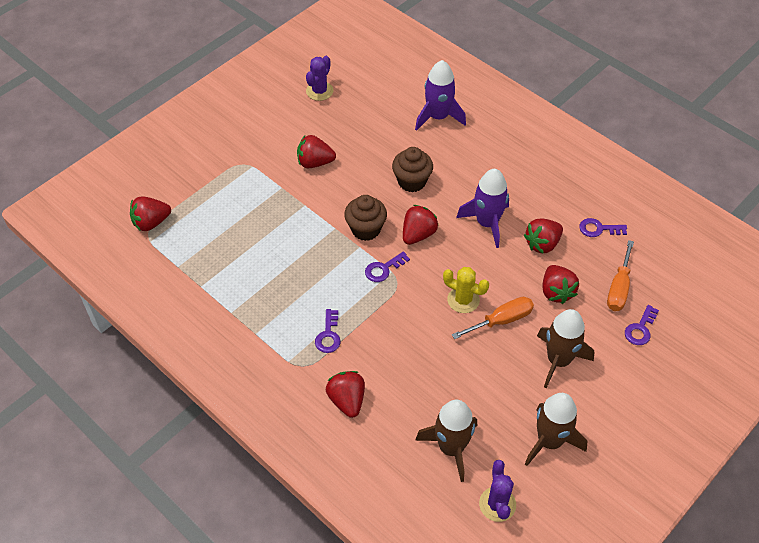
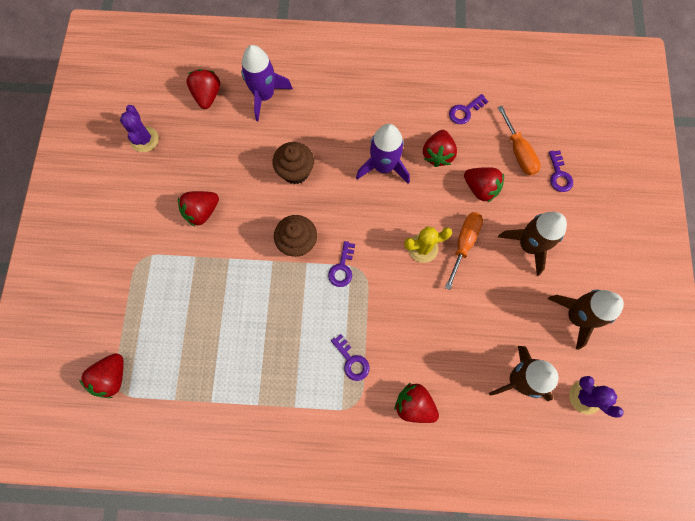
camera: 40 degrees left, 20 degrees up
(418, 234) = (341, 216): red strawberry -> red strawberry (207, 95)

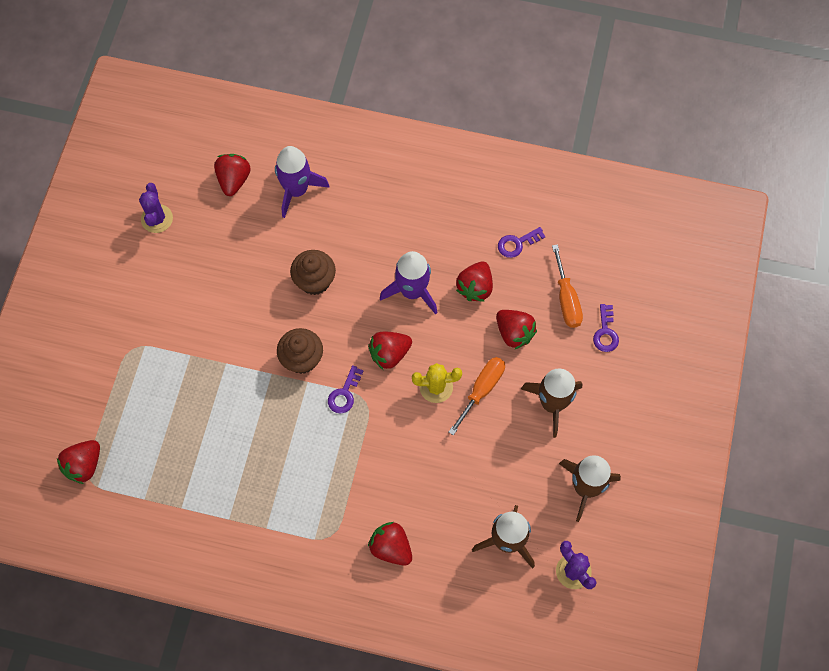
camera: 10 degrees right, 5 degrees down
(202, 212) = (205, 308): red strawberry -> red strawberry (389, 354)
(352, 361) = (335, 492): purple key -> none

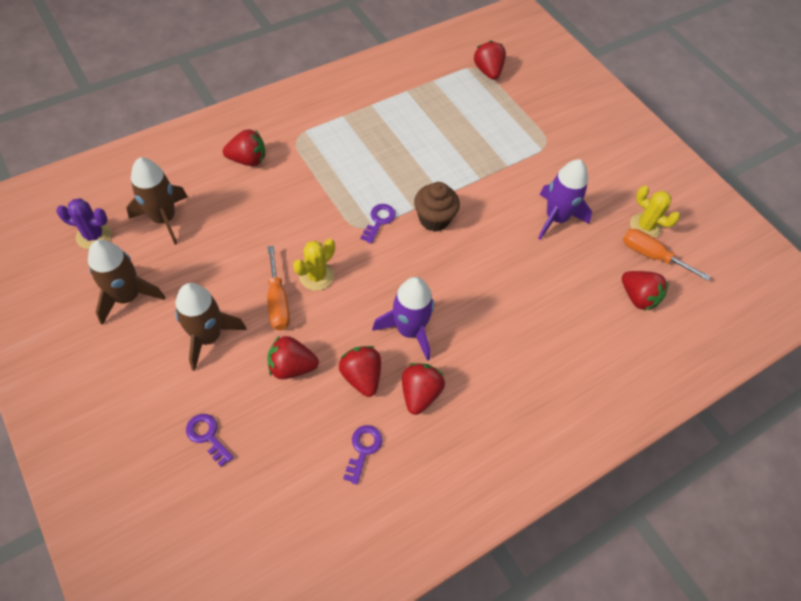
camera: 130 degrees right, 10 degrees down
(157, 219) = (645, 226): purple cactus -> yellow cactus
(297, 190) = (587, 331): purple rocket -> purple rocket (556, 218)
(314, 281) = (489, 276): brown cupcake -> none
(344, 394) = (379, 221): purple key -> purple key turned 45 degrees clockwise
(389, 354) = (376, 271): red strawberry -> red strawberry (420, 394)
(566, 299) = (270, 436): orange screwdriver -> orange screwdriver (651, 255)

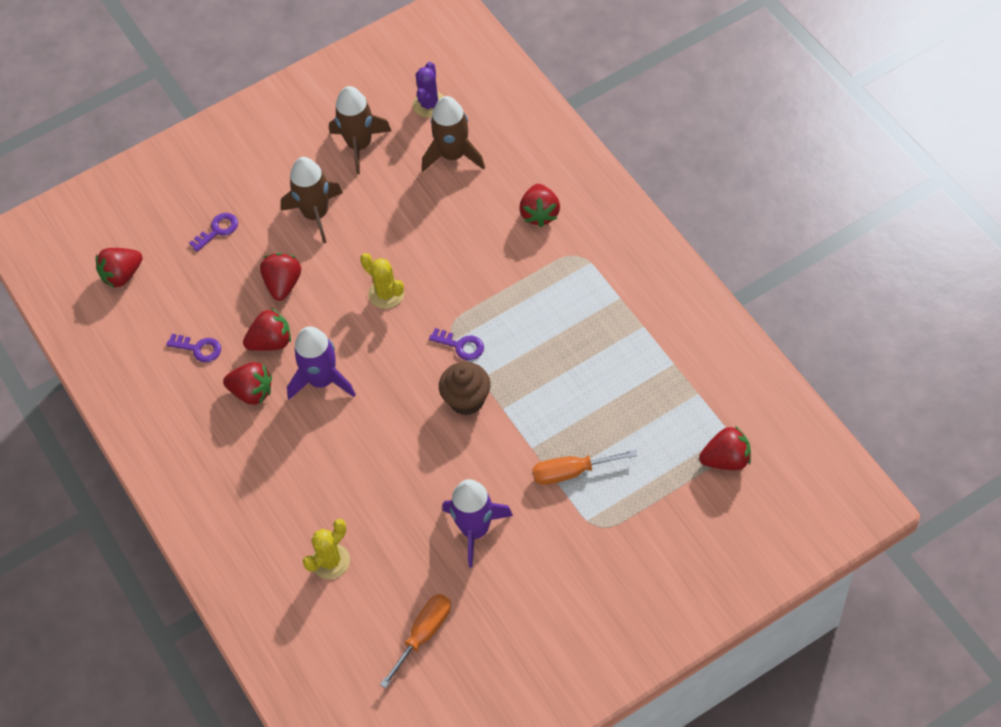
camera: 100 degrees right, 0 degrees up
(277, 302) = (355, 264): orange screwdriver -> orange screwdriver (571, 472)
(638, 297) = (364, 611): red strawberry -> red strawberry (122, 275)
(645, 226) = (468, 633): yellow cactus -> yellow cactus (330, 561)

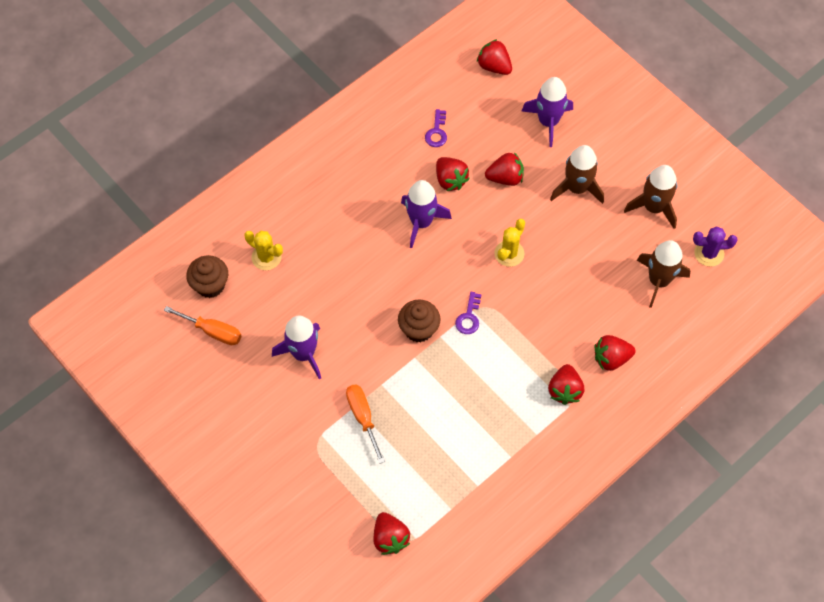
camera: 75 degrees right, 5 degrees up
(218, 230) = (548, 122): purple key -> purple rocket
(252, 392) = (403, 176): red strawberry -> red strawberry (564, 390)
(356, 633) = (210, 285): none -> brown cupcake

